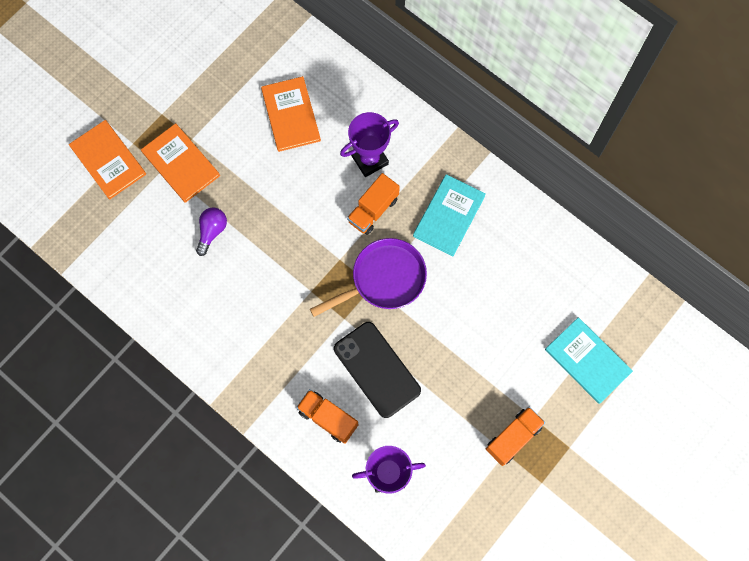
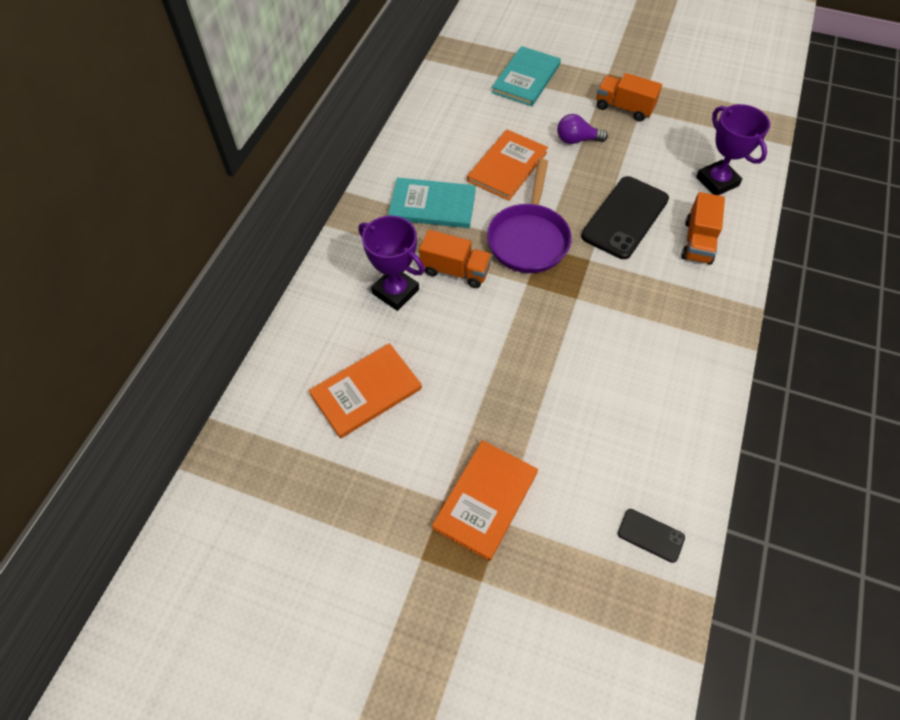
camera: 110 degrees left, 15 degrees down
(108, 160) = (522, 606): orange book -> orange book (507, 167)
(113, 254) = (650, 535): none -> black phone
(212, 231) = (559, 425): purple light bulb -> purple light bulb (576, 140)
(384, 279) = (528, 239): purple pan -> purple pan turned 120 degrees counterclockwise

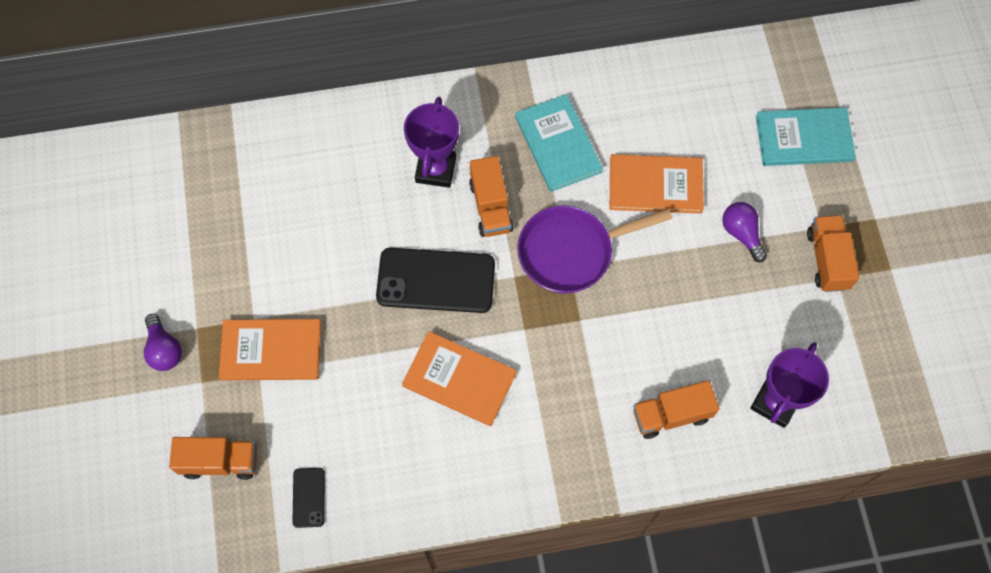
camera: 60 degrees right, 10 degrees up
(366, 391) = (319, 204): orange book -> orange book (459, 379)
(425, 602) = (164, 349): none -> purple light bulb
(575, 602) = (220, 461): none -> orange truck
(625, 218) = (659, 330): black phone -> black phone (436, 281)

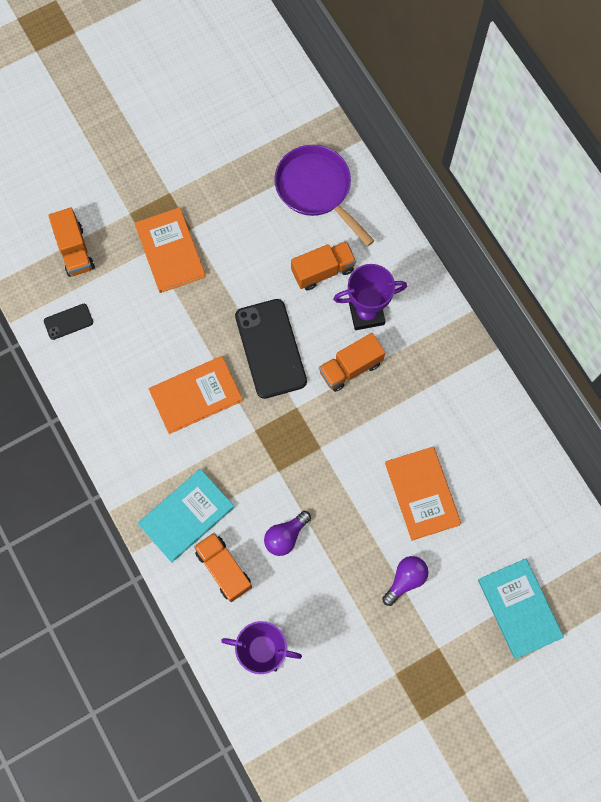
camera: 70 degrees right, 5 degrees up
(164, 349) = (145, 177): purple light bulb -> purple light bulb (285, 536)
(459, 379) = (196, 395): orange book -> orange book turned 60 degrees clockwise
(558, 144) = (428, 402): turquoise book -> turquoise book (186, 516)
(571, 252) = (335, 444): purple pan -> purple pan (316, 189)
(827, 260) = (409, 661): orange truck -> orange truck (323, 271)

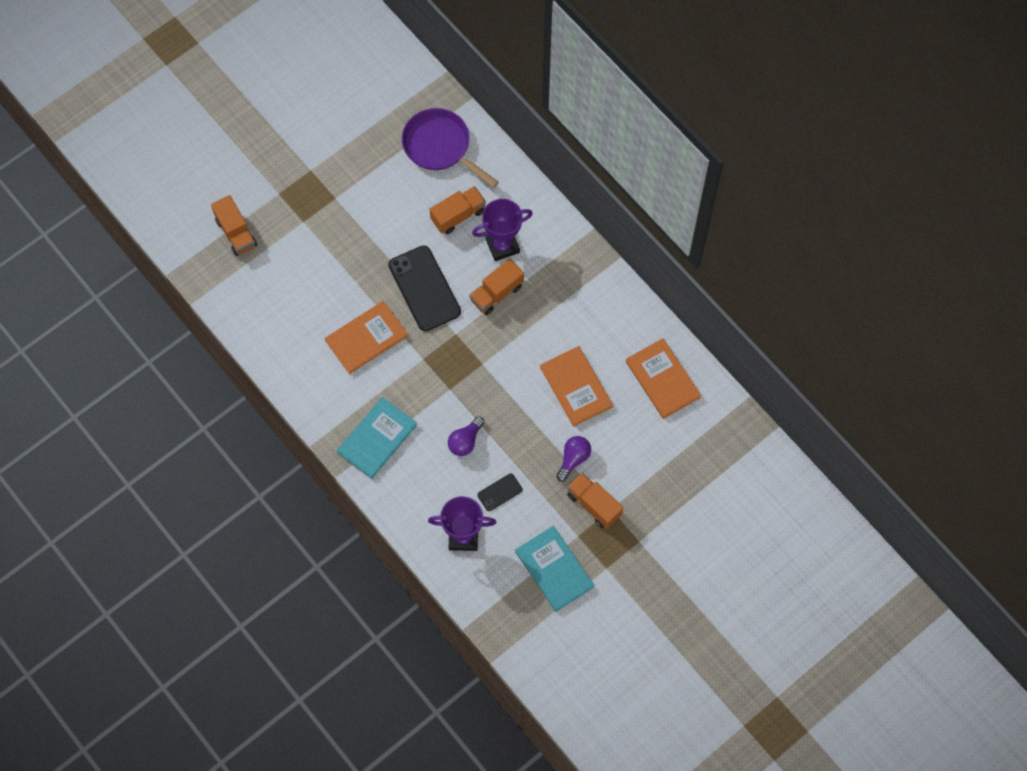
camera: 10 degrees left, 5 degrees down
(68, 322) = (243, 294): black phone -> black phone (500, 492)
(170, 251) = (321, 220): orange book -> orange book (662, 379)
(224, 569) = (417, 476): orange truck -> orange truck (594, 504)
(519, 608) = (673, 466): turquoise book -> turquoise book (554, 569)

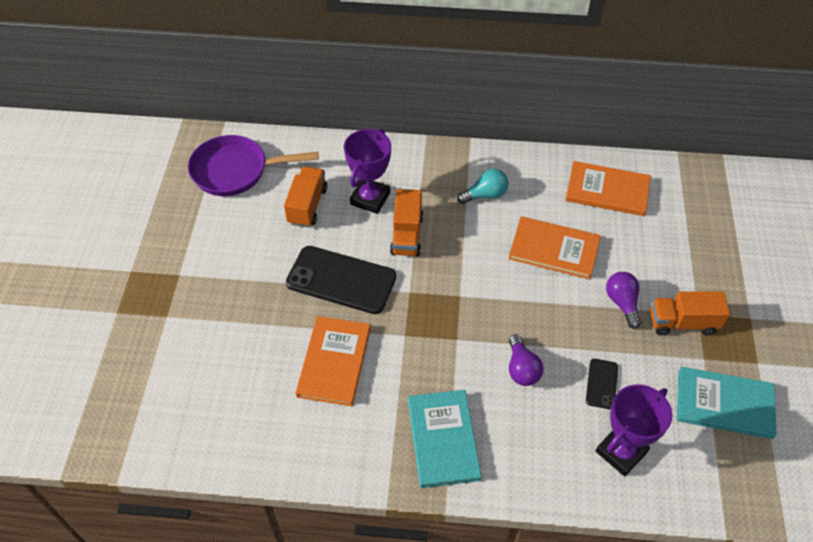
camera: 45 degrees left, 15 degrees down
(236, 233) = (104, 378): orange truck -> none
(579, 309) = (485, 195): none -> turquoise light bulb

